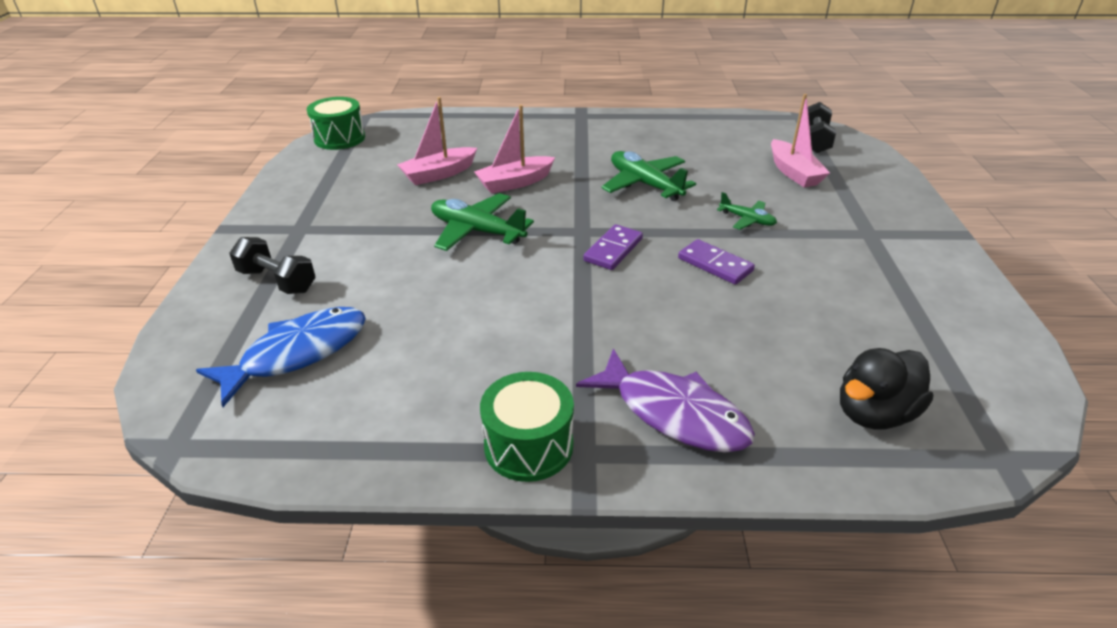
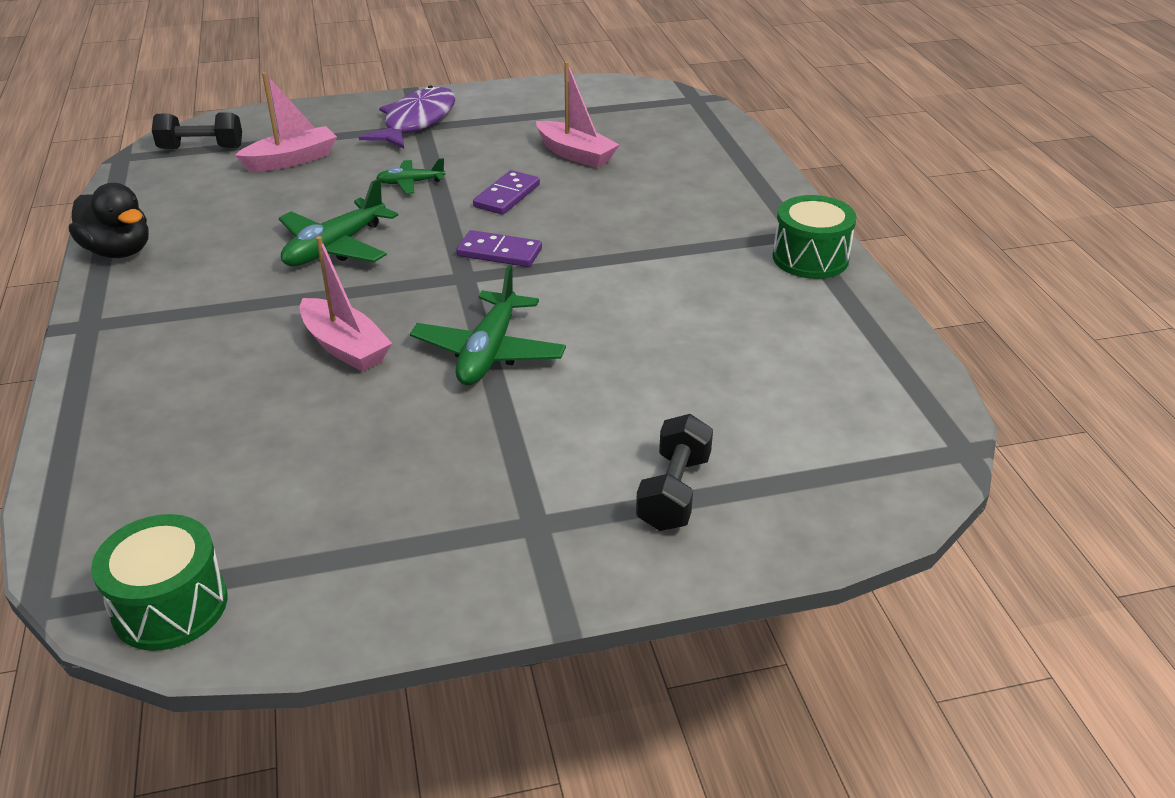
camera: 105 degrees left, 0 degrees up
(298, 353) = (791, 419): blue fish -> none
(439, 174) = (325, 426): pink boat -> pink boat (575, 154)
(673, 413) = (731, 202): purple fish -> purple fish (416, 122)
(747, 220) = (410, 183): green plane -> green plane turned 120 degrees counterclockwise
(874, 413) = (679, 133): black duck -> black duck (119, 251)

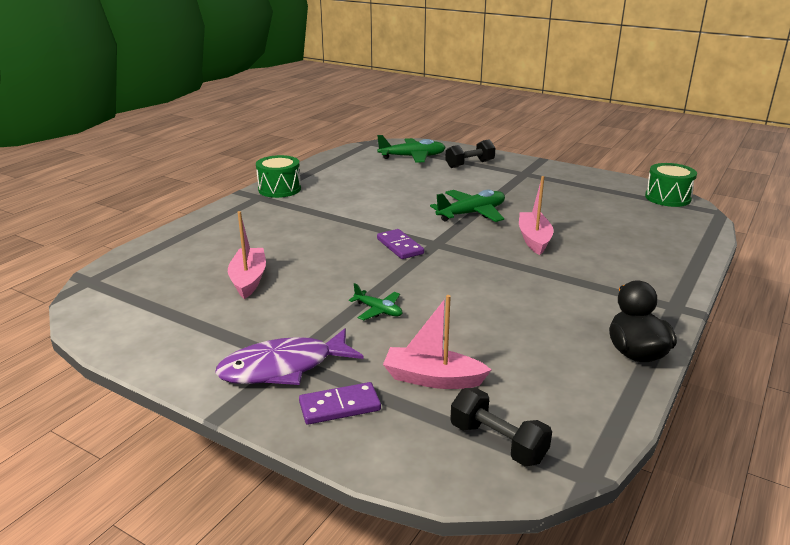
camera: 135 degrees left, 10 degrees down
(335, 247) = (483, 288): green plane -> green plane (412, 157)
(507, 196) = (339, 273): purple domino -> purple domino (340, 406)

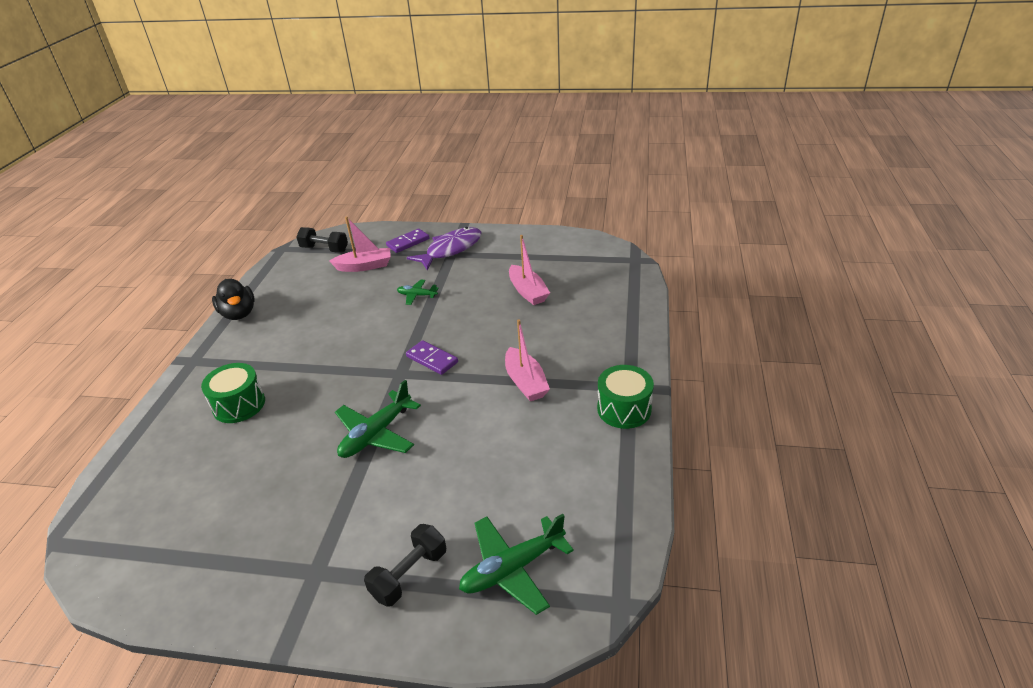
camera: 160 degrees right, 10 degrees up
(534, 239) = (303, 409): pink boat -> pink boat (525, 382)
(667, 198) = (106, 563): green drum -> green drum (239, 405)

